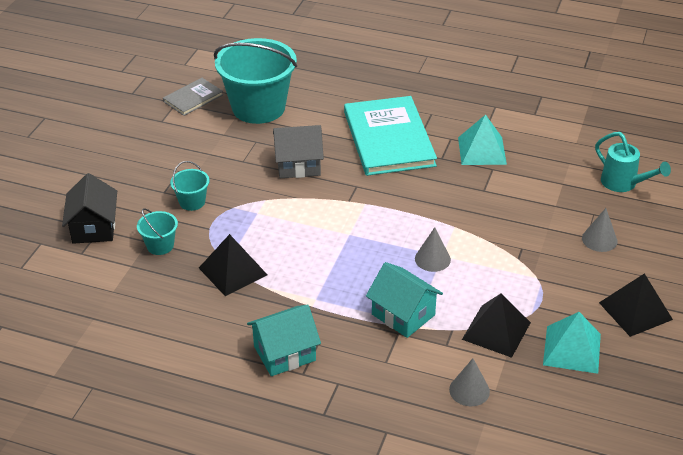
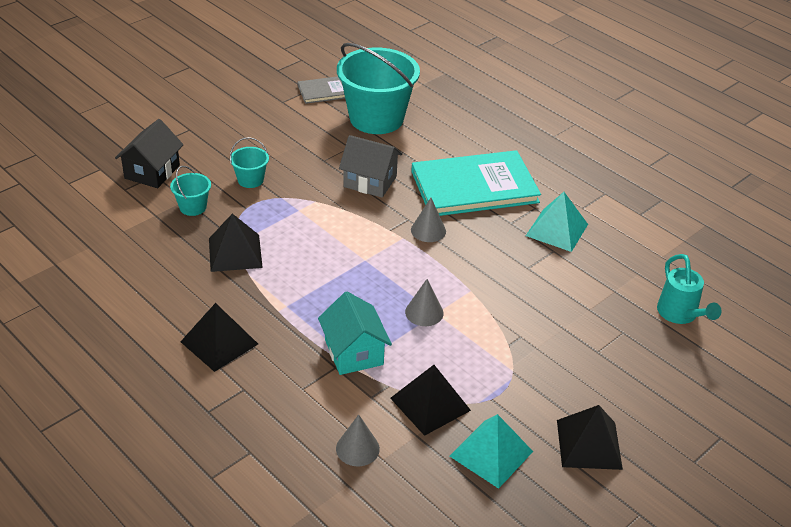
camera: 25 degrees right, 0 degrees up
(285, 353) = (219, 342): turquoise house -> black pyramid
(389, 138) = (474, 187): turquoise book -> turquoise book turned 60 degrees clockwise
(599, 239) = (608, 359): grey cone -> grey cone (428, 230)

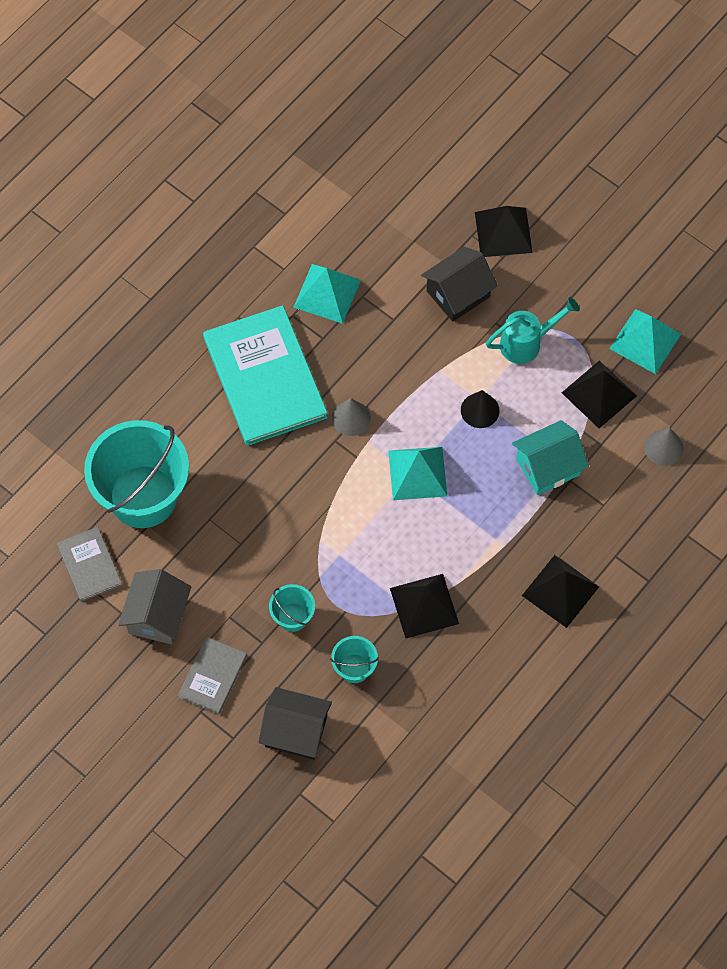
camera: 95 degrees left, 25 degrees up
(215, 137) = (212, 676): none -> grey book
(366, 264) = (417, 473): none -> turquoise pyramid
(370, 181) = (274, 487): grey house -> grey house (157, 616)
(424, 312) = (480, 410): grey cone -> black cone
(554, 313) = (458, 294): none -> black house
(589, 444) = (617, 265): black pyramid -> black pyramid (503, 232)
(680, 314) = (437, 186): turquoise watering can -> turquoise watering can (526, 343)

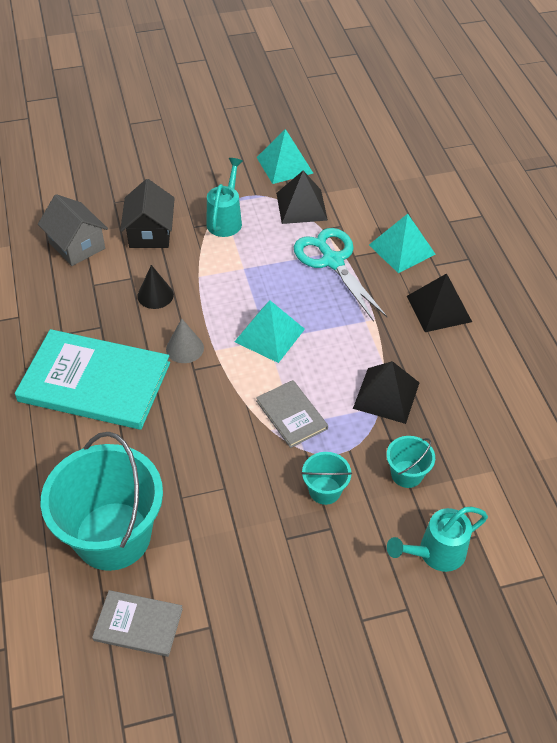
camera: 55 degrees left, 15 degrees down
(157, 616) = (238, 597): grey house -> grey house (77, 245)
(212, 676) = (333, 588): grey book -> grey book (291, 415)
(296, 731) = (435, 553): black house -> turquoise watering can
(327, 293) = (68, 303): turquoise pyramid -> turquoise pyramid (402, 249)
(480, 410) = (253, 272): black cone -> black cone (155, 295)
(503, 232) = (130, 186): black pyramid -> none
(548, 467) = (332, 261): turquoise house -> turquoise scissors
(663, 447) = (372, 198): grey cone -> none

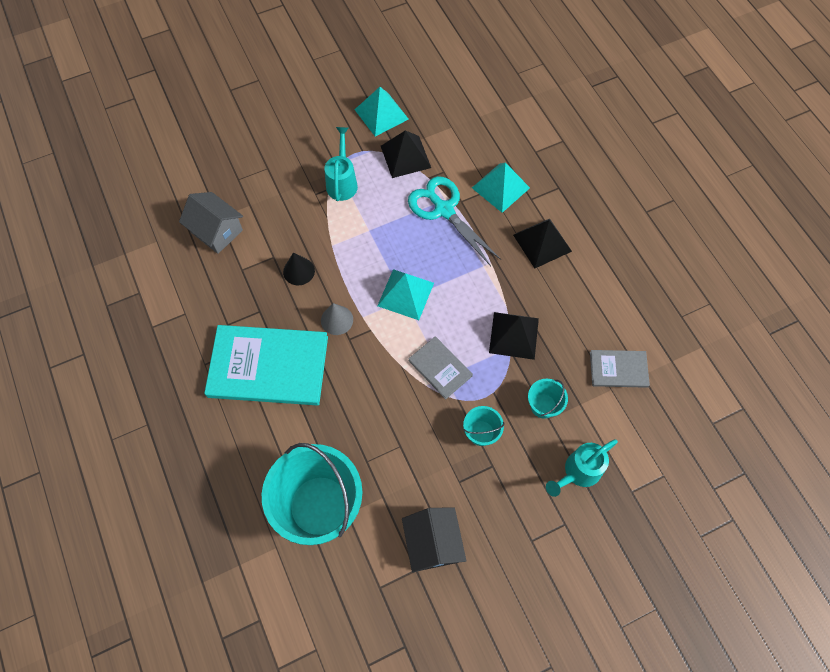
camera: 10 degrees left, 15 degrees up
(138, 624) = (359, 579): grey book -> grey book (618, 369)
(150, 233) = (278, 207): black house -> black house (433, 543)

